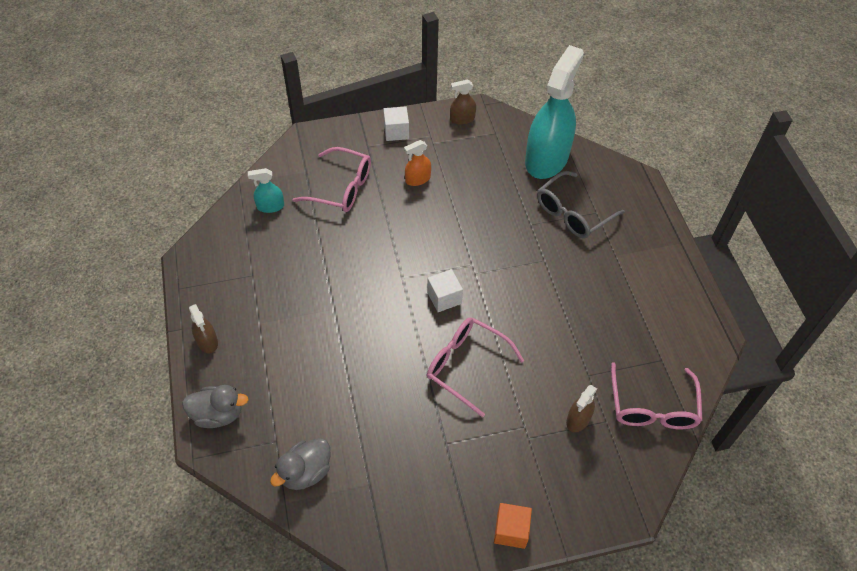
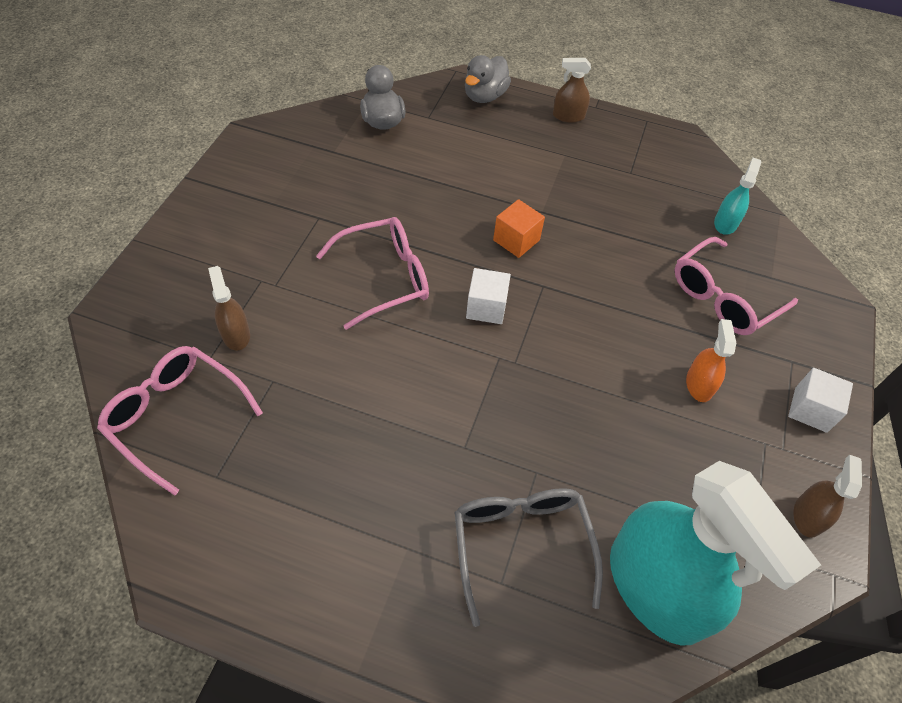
camera: 120 degrees right, 0 degrees up
(511, 530) = (196, 215): orange cube -> orange cube (516, 240)

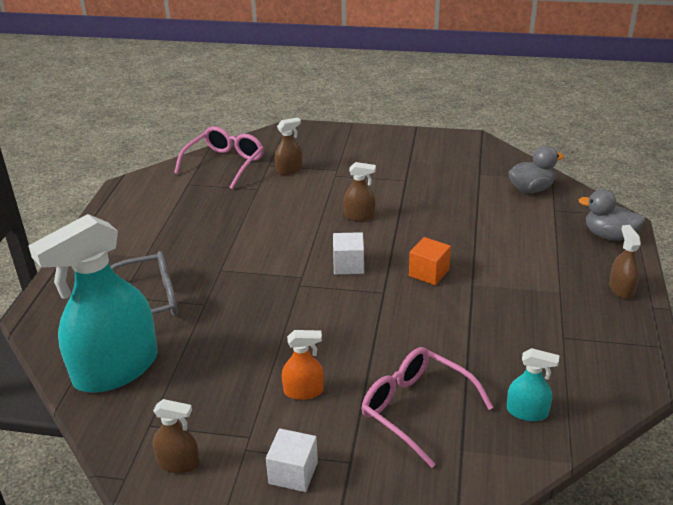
camera: 85 degrees right, 20 degrees down
(385, 278) = (359, 216): pink glasses -> brown spray bottle

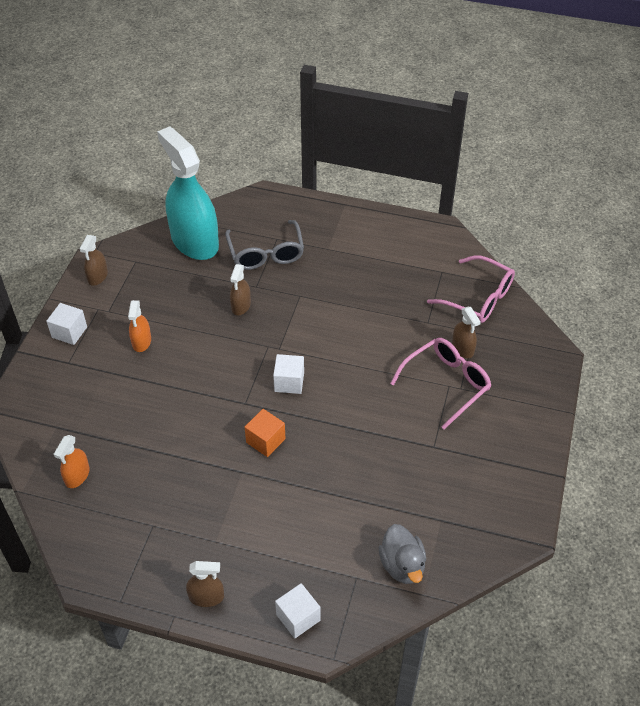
camera: 95 degrees right, 15 degrees up
(359, 216) = (368, 398): brown spray bottle -> brown spray bottle (241, 305)
(415, 409) = (103, 405): pink glasses -> pink glasses (446, 384)
(527, 412) = (77, 475): turquoise spray bottle -> orange spray bottle
(609, 235) = (298, 617): grey duck -> white cube

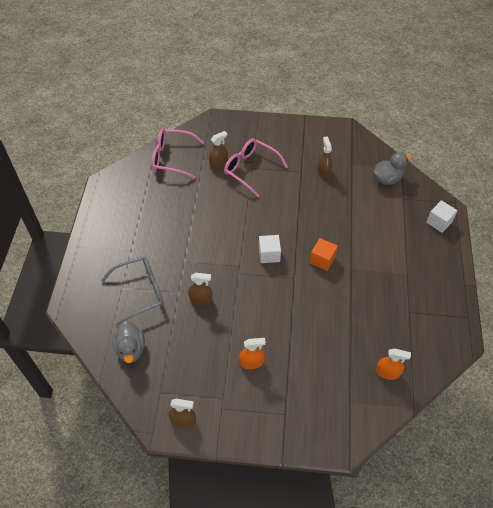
camera: 100 degrees left, 5 degrees up
(69, 332) = (252, 424): white cube -> none
(194, 241) = (131, 349): turquoise spray bottle -> grey duck
(206, 597) = (445, 270): brown spray bottle -> brown spray bottle (324, 170)
(479, 298) = (172, 158): pink glasses -> pink glasses turned 105 degrees counterclockwise

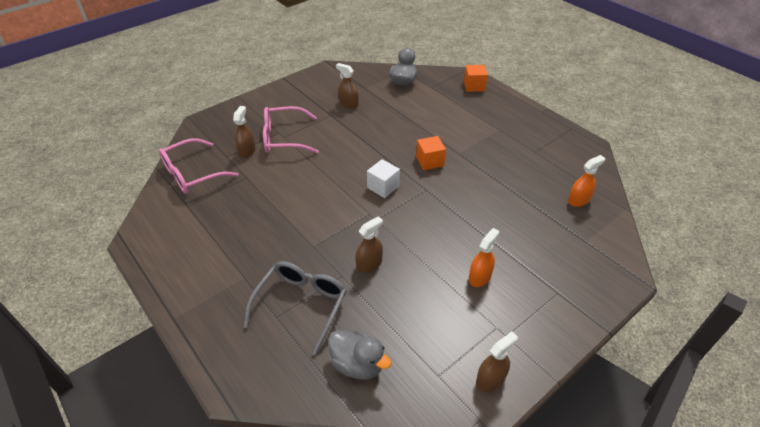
camera: 45 degrees left, 10 degrees down
(439, 222) = (474, 86): white cube -> orange cube

